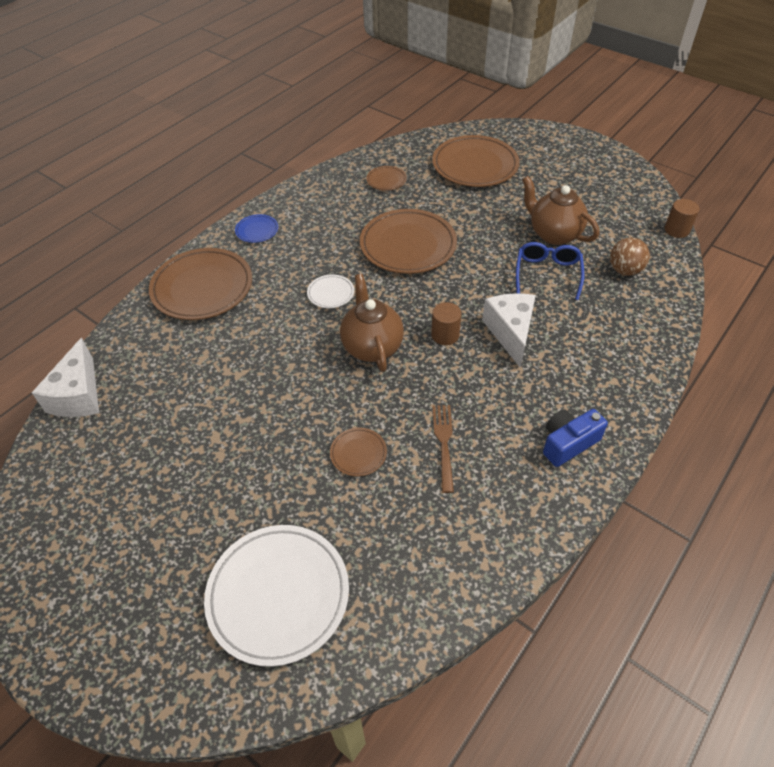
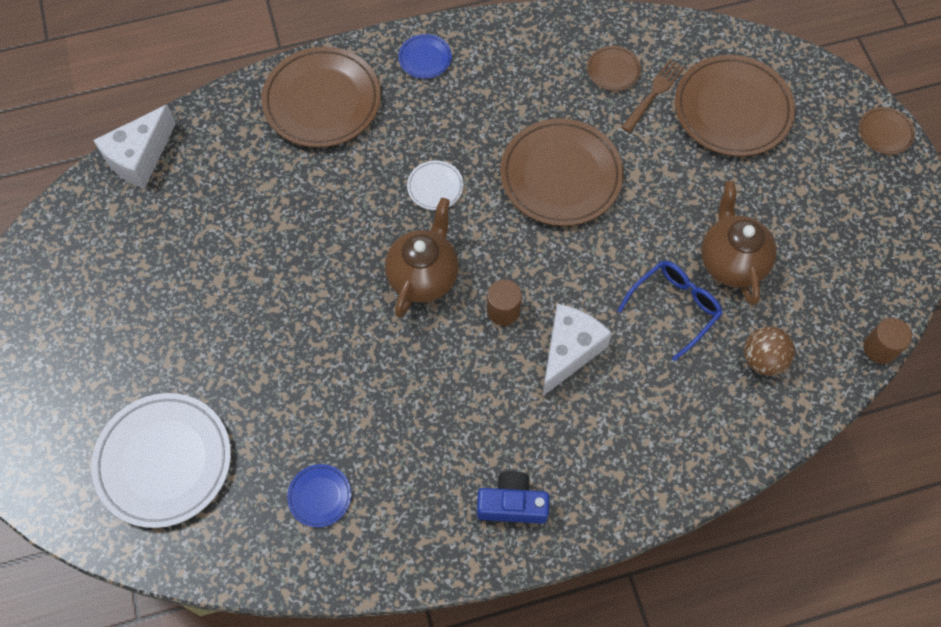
camera: 35 degrees right, 15 degrees up
(358, 453) = (322, 380): brown plate -> brown plate (885, 132)
(430, 532) = (320, 496): none -> blue plate
(444, 444) = (402, 424): brown fork -> brown fork (654, 94)

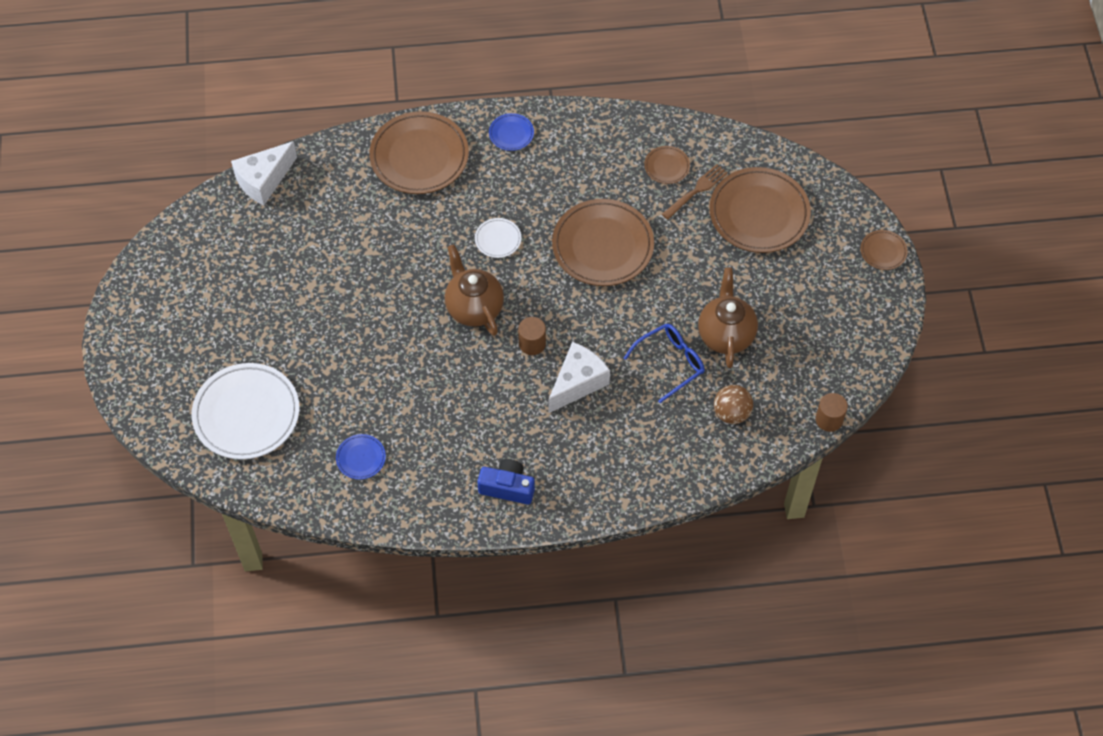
camera: 10 degrees right, 5 degrees down
(423, 276) = (474, 308): brown teapot -> brown teapot turned 60 degrees counterclockwise

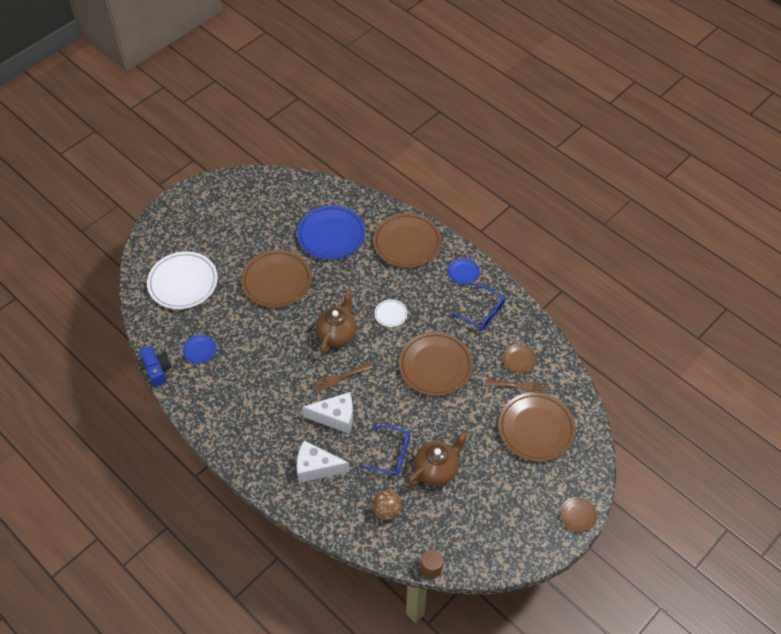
camera: 50 degrees right, 5 degrees down
(264, 180) = (326, 190): white cheese -> white cheese (316, 467)
(333, 220) = (331, 235): none -> blue plate
(342, 317) = (277, 281): none -> brown plate
(507, 487) = (239, 431): blue camera -> blue camera (157, 370)
(532, 343) = (340, 377): brown cylinder -> brown fork
(580, 155) = (483, 313): none -> blue glasses

